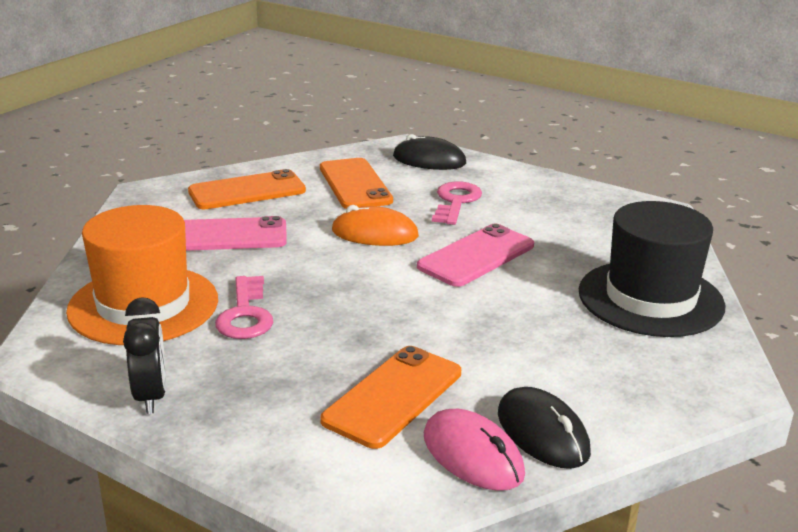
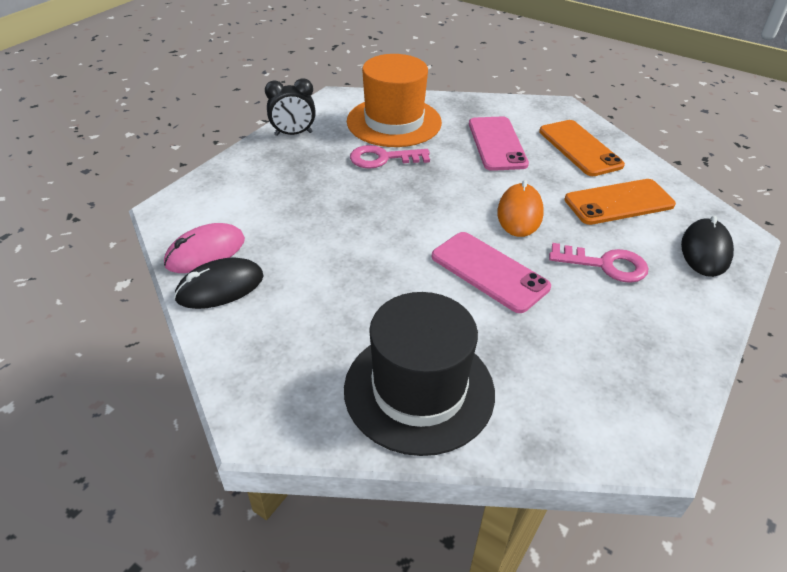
camera: 90 degrees right, 15 degrees up
(393, 396) = (277, 220): orange phone -> none

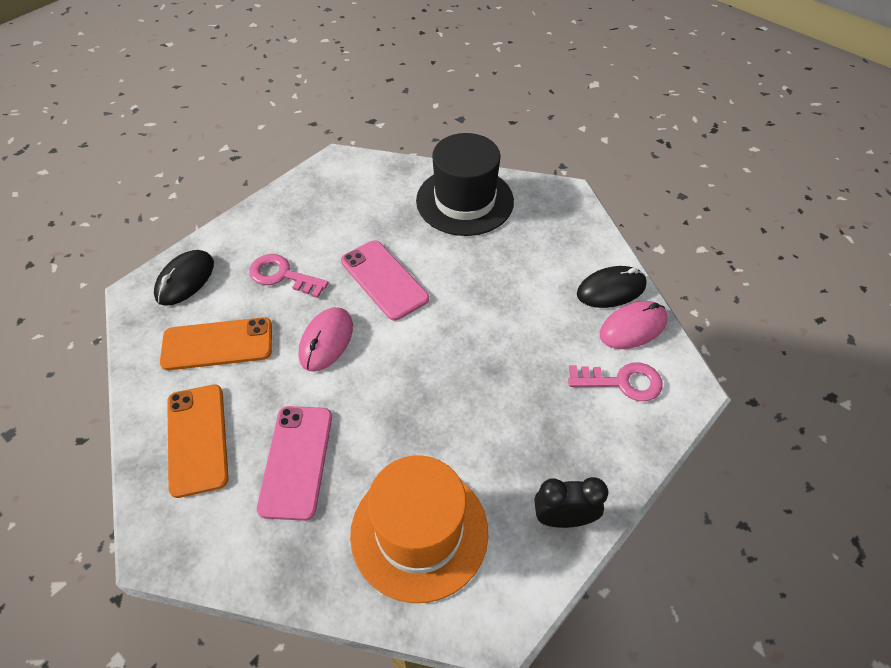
camera: 170 degrees left, 10 degrees up
(383, 158) = (449, 448): pink key -> pink key (622, 382)
(519, 213) = (326, 341): orange mouse -> pink mouse

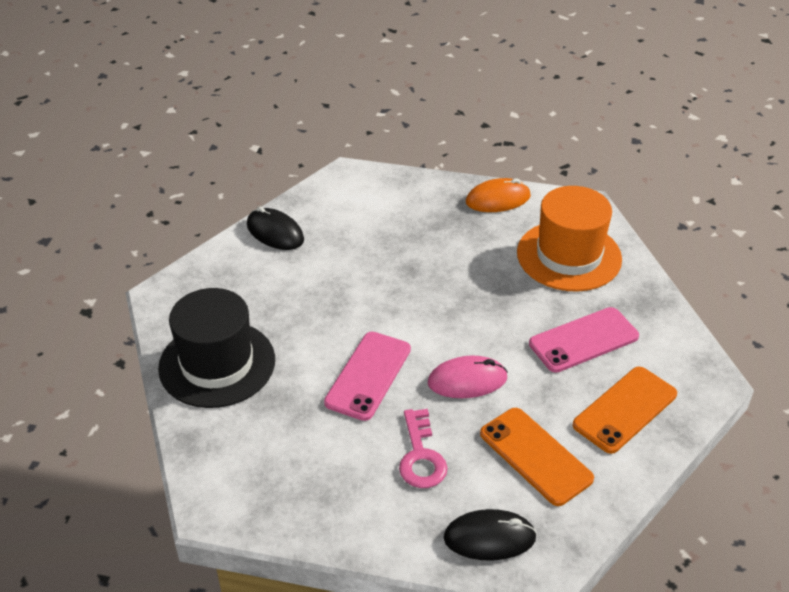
camera: 120 degrees left, 10 degrees down
(563, 518) = (498, 199): black clock -> orange mouse
(622, 382) = (367, 203): pink key -> none
(633, 327) = (308, 211): pink mouse -> none

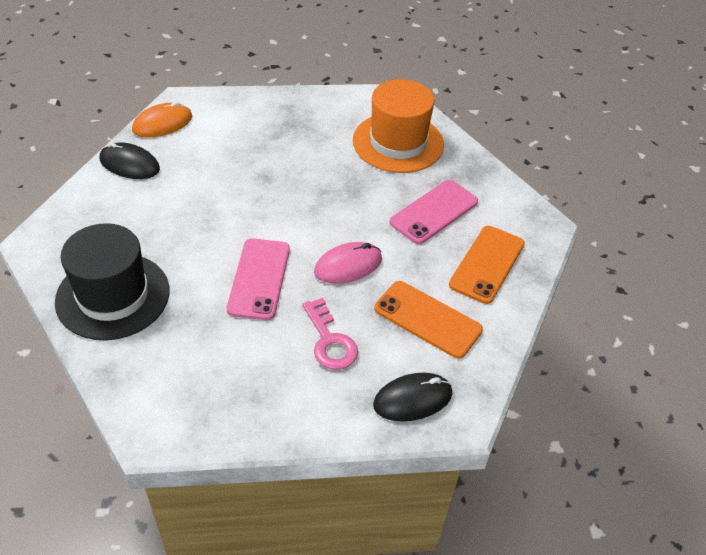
camera: 20 degrees left, 5 degrees up
(498, 199) = (322, 103): orange mouse -> orange mouse (162, 123)

